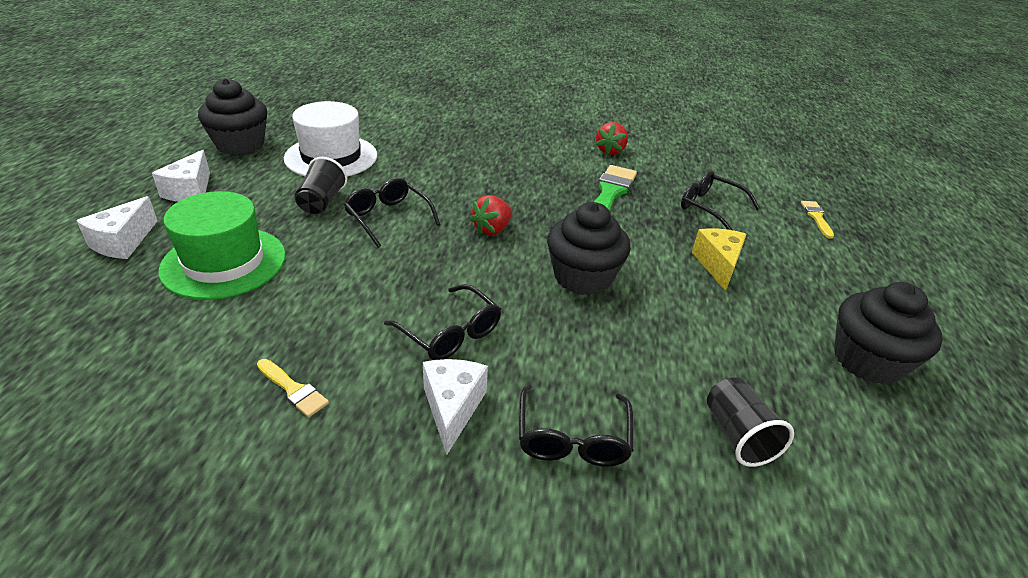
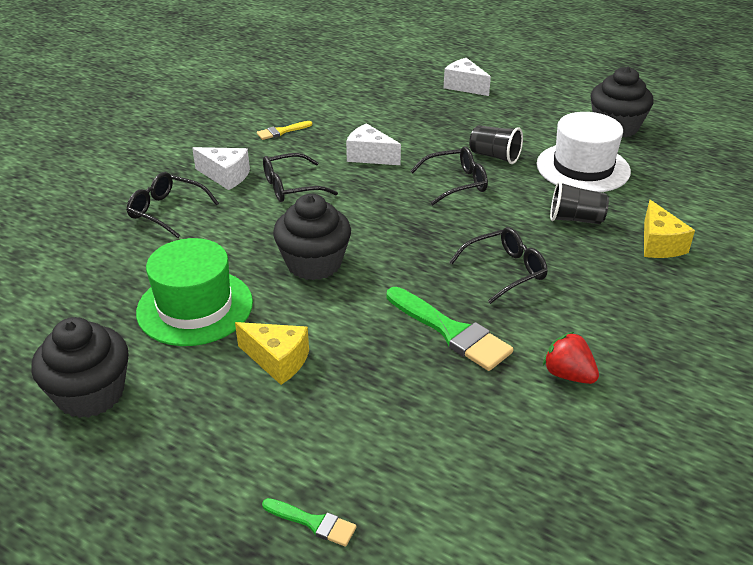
camera: 115 degrees right, 0 degrees up
(190, 191) = (531, 106): white cheese -> white cheese (369, 156)
(224, 262) = (423, 116): green hat -> green hat (195, 307)
(440, 126) = (659, 244): none -> yellow cheese
(492, 229) = (413, 232): red strawberry -> none
(710, 208) = (386, 411): black glasses -> black glasses (505, 271)
(738, 435) = (105, 277): black cup -> black cup (575, 219)
(816, 217) = (313, 523): yellow brush -> green brush

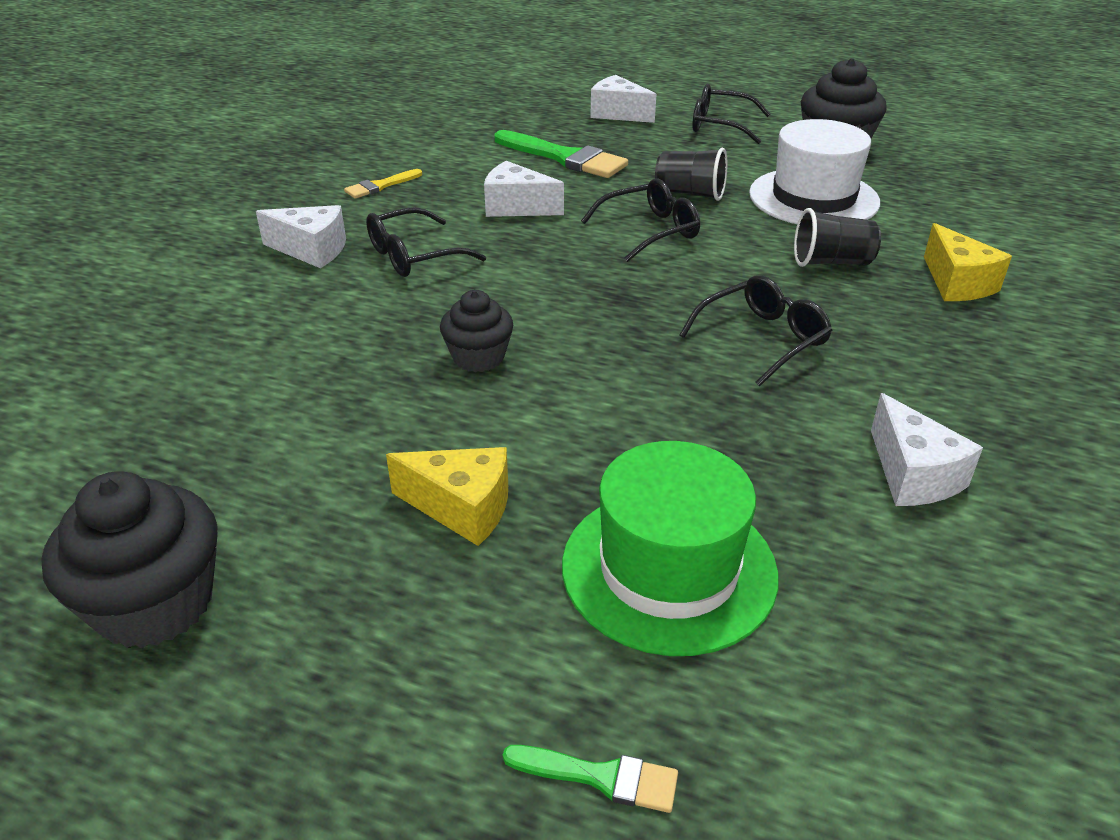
camera: 10 degrees left, 0 degrees up
(167, 211) = (231, 306): black glasses -> black glasses (720, 125)
(195, 307) = (306, 441): green hat -> green hat (669, 569)
(314, 263) = (478, 357): black cupcake -> black cupcake, size x0.62
(451, 332) = (717, 432): green brush -> green brush (565, 158)
(568, 375) = (912, 475): red strawberry -> white cheese

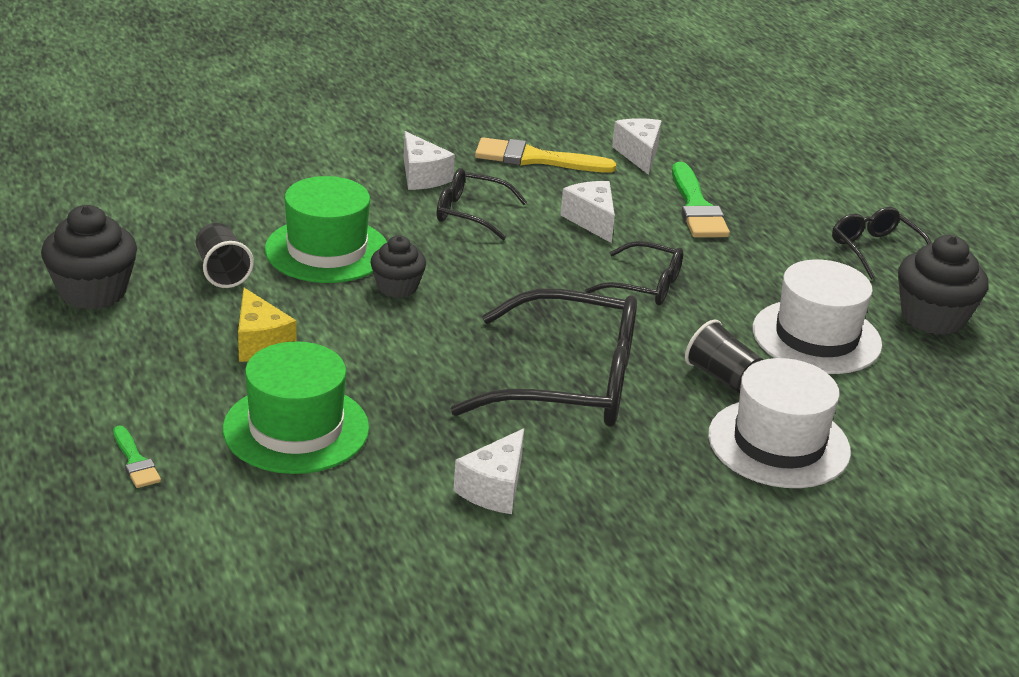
camera: 45 degrees right, 5 degrees down
(349, 367) = (327, 250): none -> green hat
(380, 186) = (535, 159): yellow brush -> yellow brush, size x1.90
(618, 114) = (812, 198): white cheese -> white cheese (639, 154)
(690, 193) = (730, 280): black cup -> black cup (222, 271)
(763, 339) = (570, 382): black glasses -> black glasses, size x1.90
(957, 283) = (778, 443): yellow cheese -> white hat

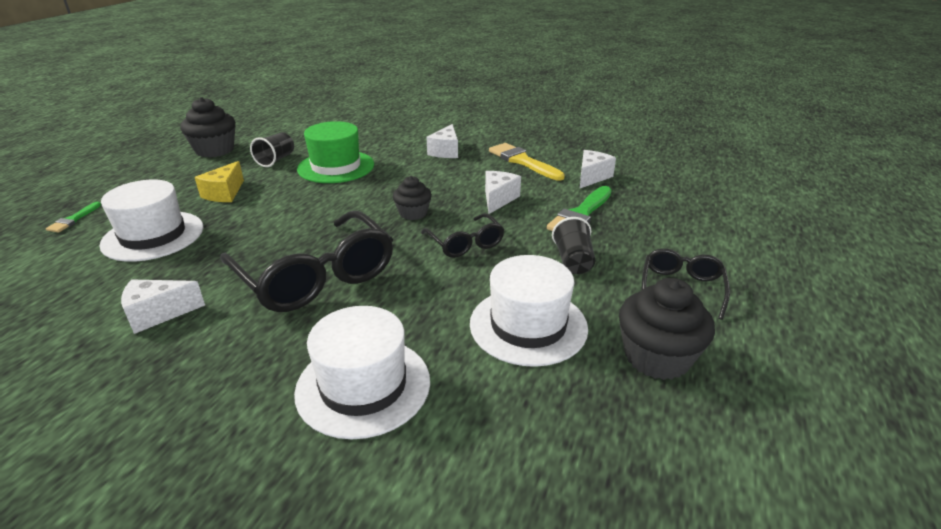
camera: 45 degrees right, 0 degrees up
(296, 428) = (153, 236): green hat -> white hat
(397, 287) = (332, 193): black cupcake -> black cupcake (413, 213)
(470, 213) = (437, 174): black glasses -> none
(722, 377) = (411, 319): black cup -> black cup (573, 261)

